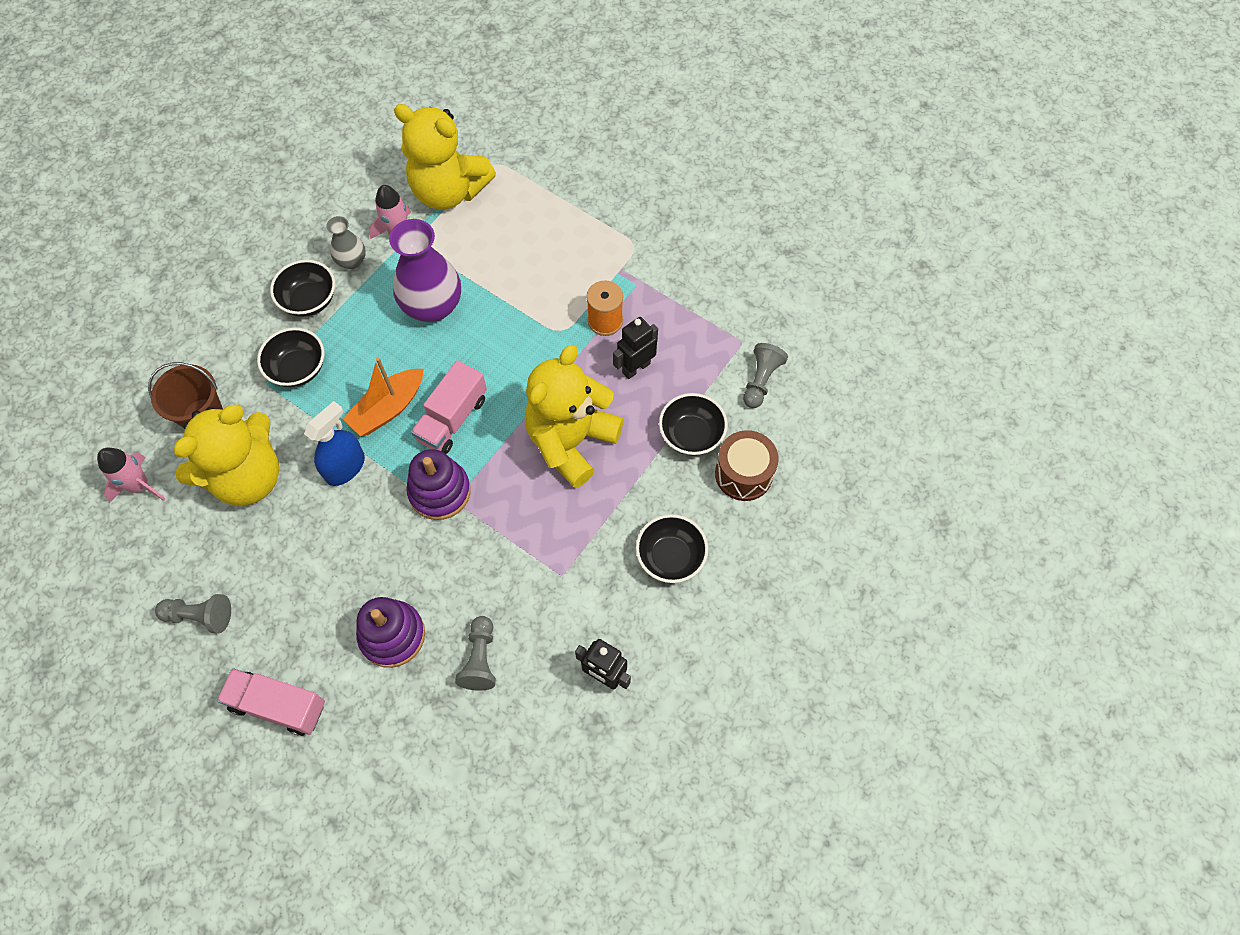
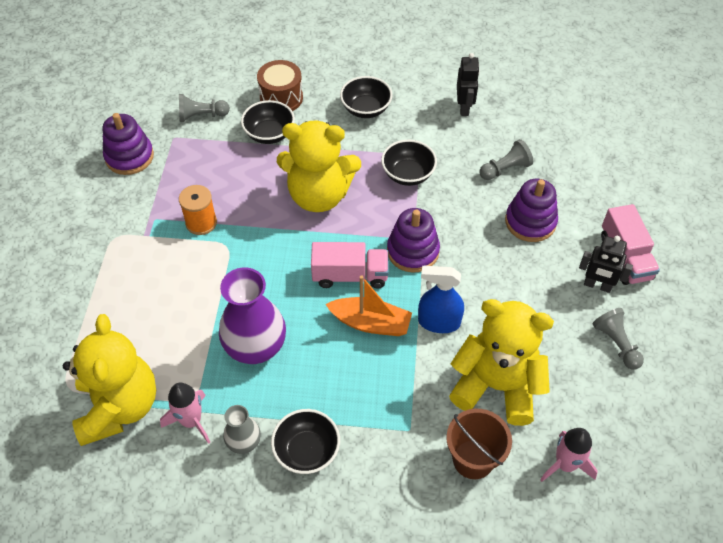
camera: 120 degrees left, 10 degrees down
(298, 369) = (379, 413): black bowl -> black bowl (408, 174)
(636, 368) = (233, 186): black robot -> black robot (597, 285)
(736, 292) = (129, 157): none -> purple stacking toy

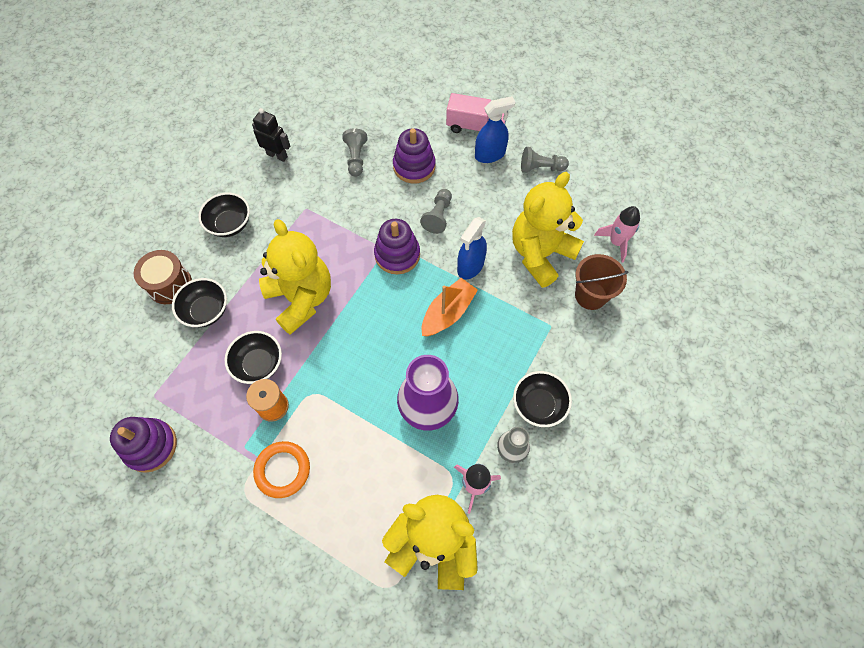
camera: 65 degrees left, 10 degrees up
(145, 256) = (282, 470): none -> orange ring
(201, 116) = (143, 361): grey pawn -> grey pawn (438, 216)
(319, 195) = (301, 298): yellow teddy bear -> yellow teddy bear turned 60 degrees counterclockwise
(350, 275) = (395, 309): pink truck -> none
(408, 174) = (320, 225): black bowl -> black bowl (258, 364)
(597, 285) = (490, 155): black robot -> blue spray bottle

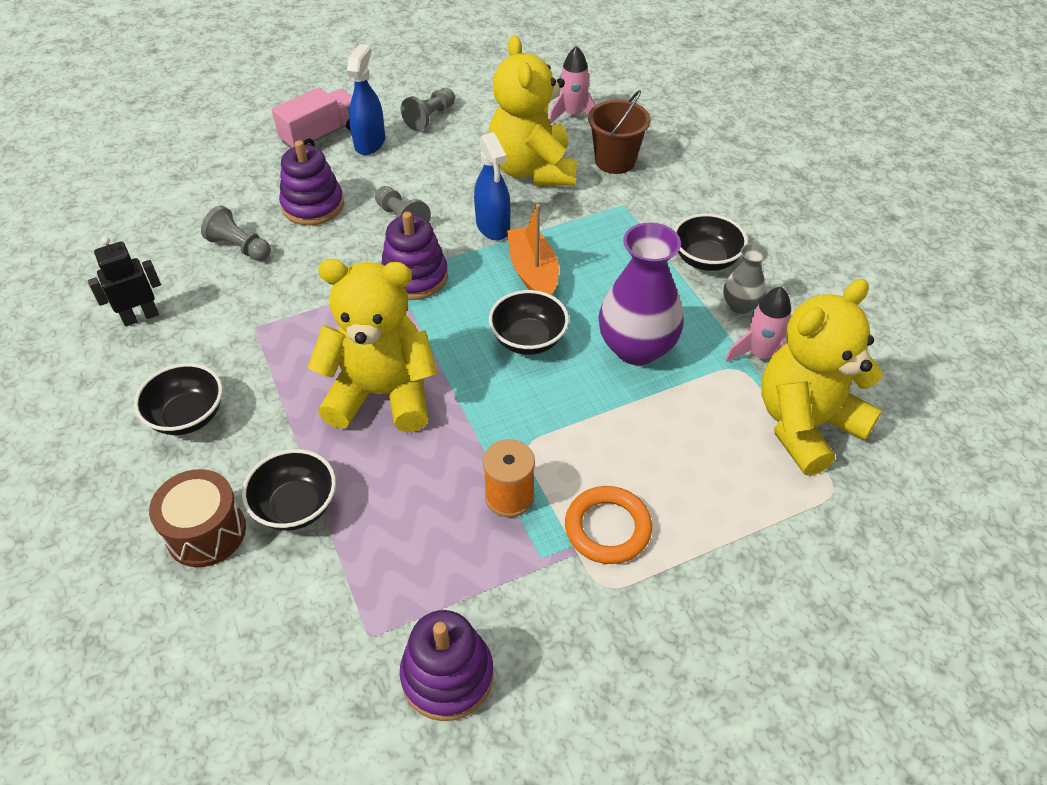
camera: 55 degrees left, 15 degrees down
(258, 364) = (434, 484): black bowl -> black bowl (528, 339)

